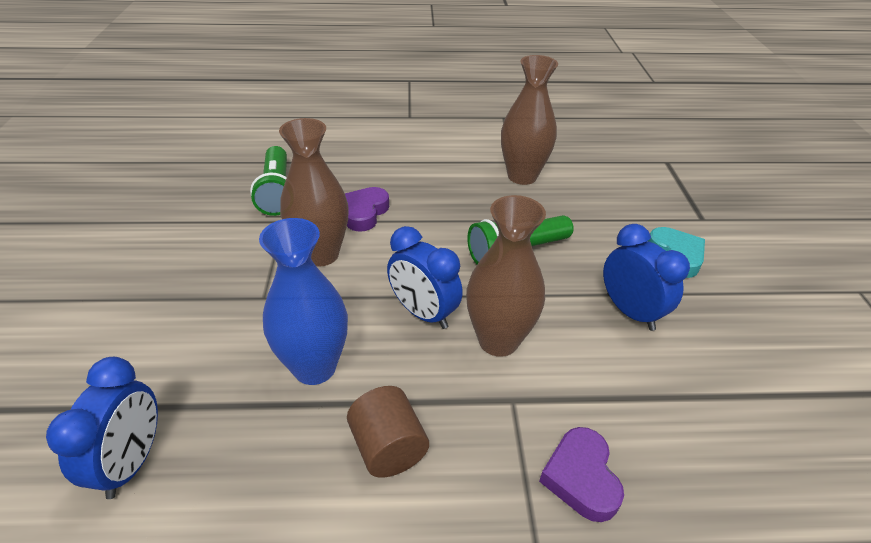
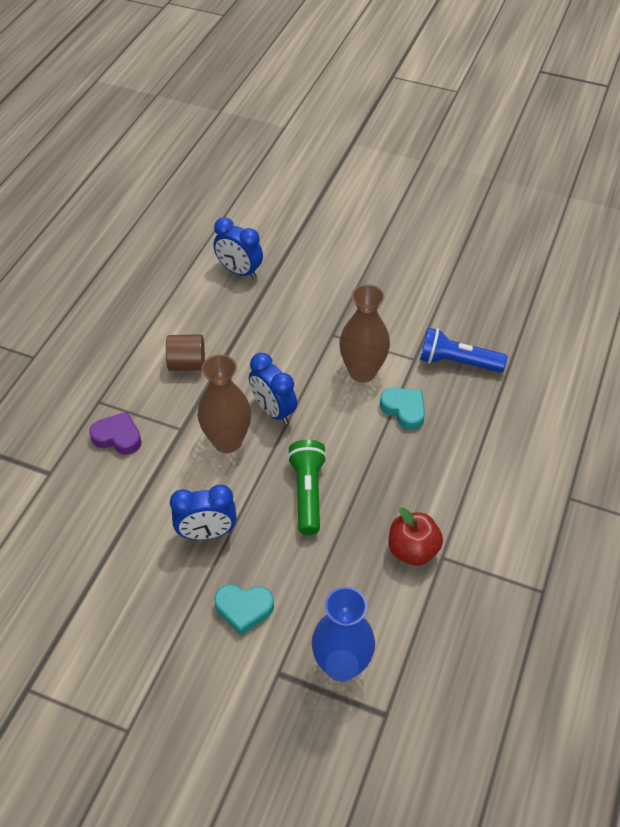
camera: 115 degrees right, 10 degrees up
(277, 192) = (457, 362): green flashlight -> blue flashlight
(314, 367) = (259, 346): blue vase -> blue vase (341, 665)
(364, 212) = (404, 410): purple heart -> turquoise heart
(423, 313) = (273, 410): blue clock -> blue clock turned 105 degrees counterclockwise
(522, 176) = (412, 550): brown vase -> red apple

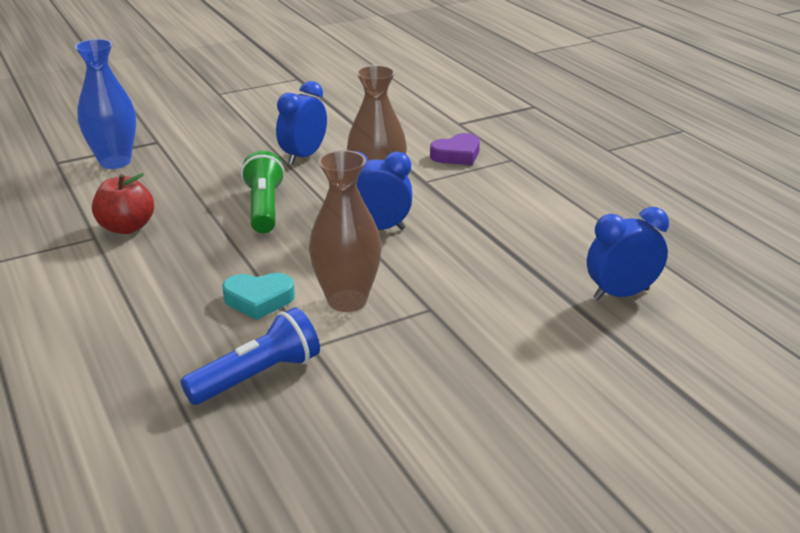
camera: 130 degrees right, 20 degrees down
(187, 364) = (503, 210): brown cylinder -> none
(244, 609) = (220, 147): turquoise heart -> none
(307, 492) = (264, 207): green flashlight -> green flashlight turned 135 degrees counterclockwise

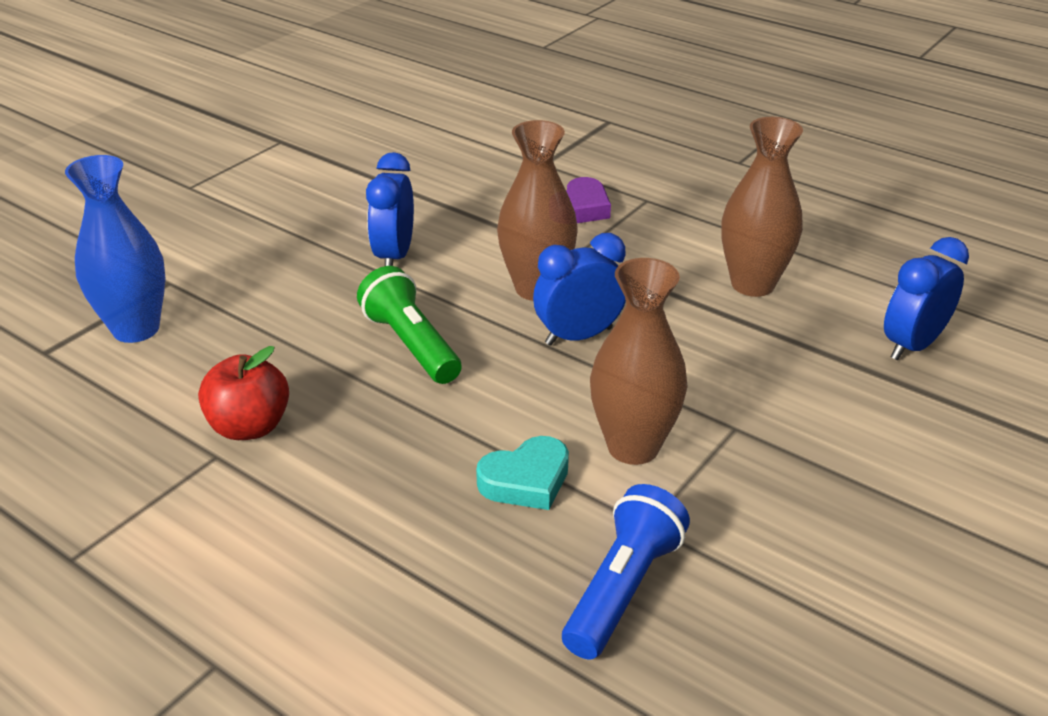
camera: 25 degrees left, 5 degrees up
(535, 227) = (752, 284): none -> brown vase

